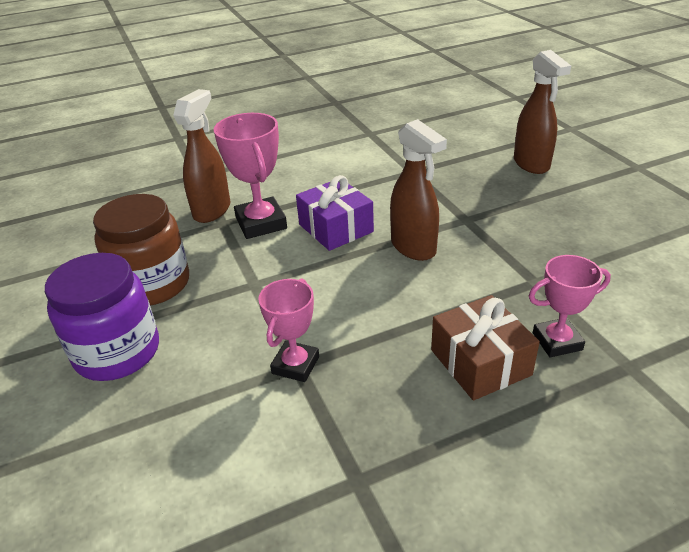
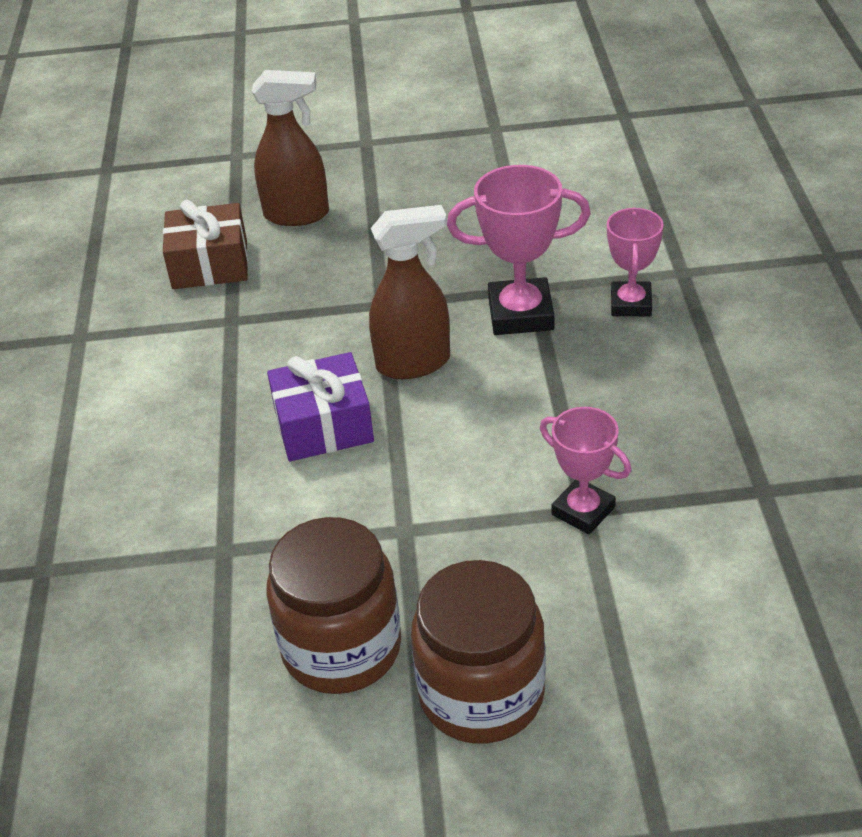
camera: 70 degrees left, 5 degrees up
(117, 352) = (481, 694): purple jar -> brown jar
(212, 210) = (178, 559): brown spray bottle -> none
(261, 223) = (257, 503): pink trophy -> pink trophy (520, 314)
(480, 362) = (638, 364): brown gift -> brown gift (210, 264)

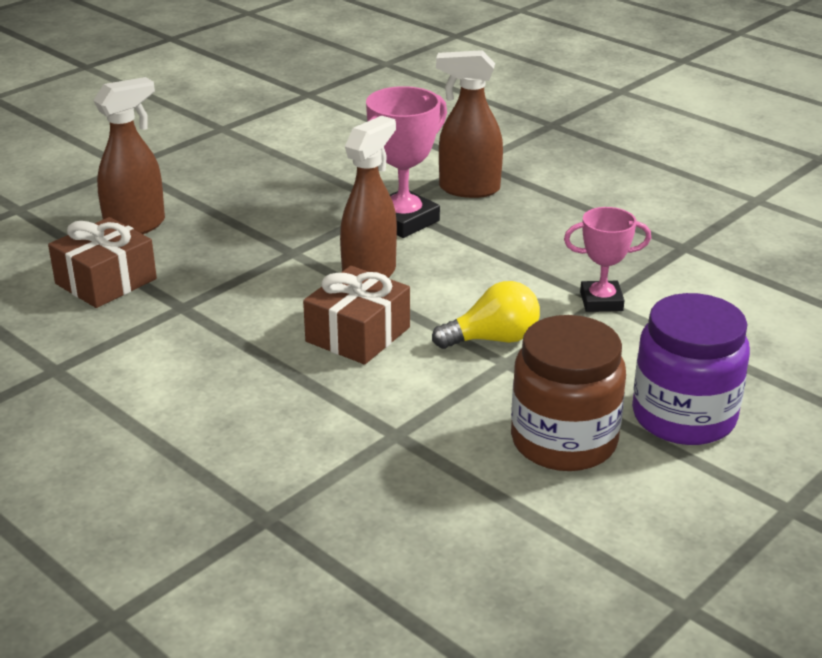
camera: 45 degrees left, 10 degrees down
(323, 425) = (358, 334): purple gift -> brown gift
(426, 497) = (493, 339): none -> yellow light bulb
(481, 694) = (683, 416): brown jar -> purple jar
(631, 304) = (468, 189): pink trophy -> brown spray bottle

